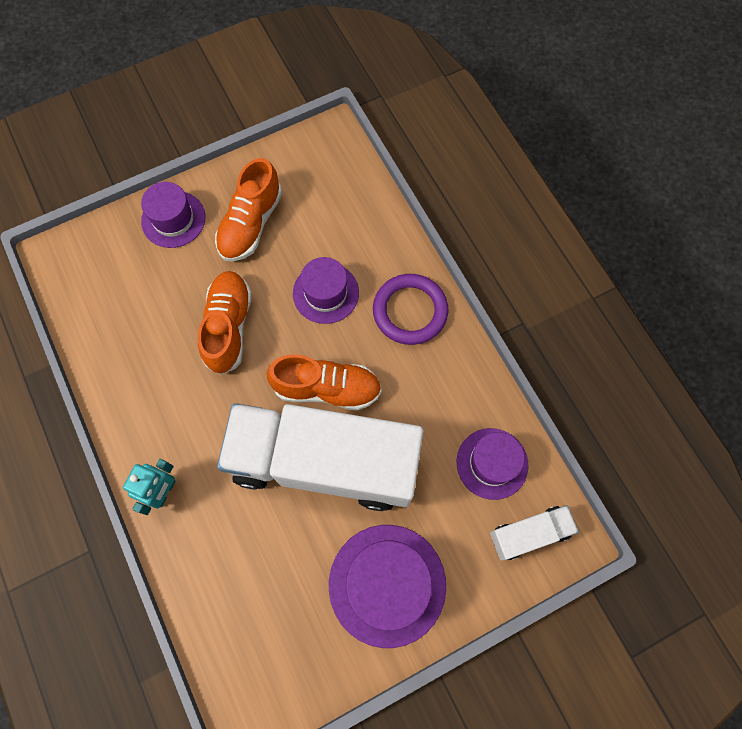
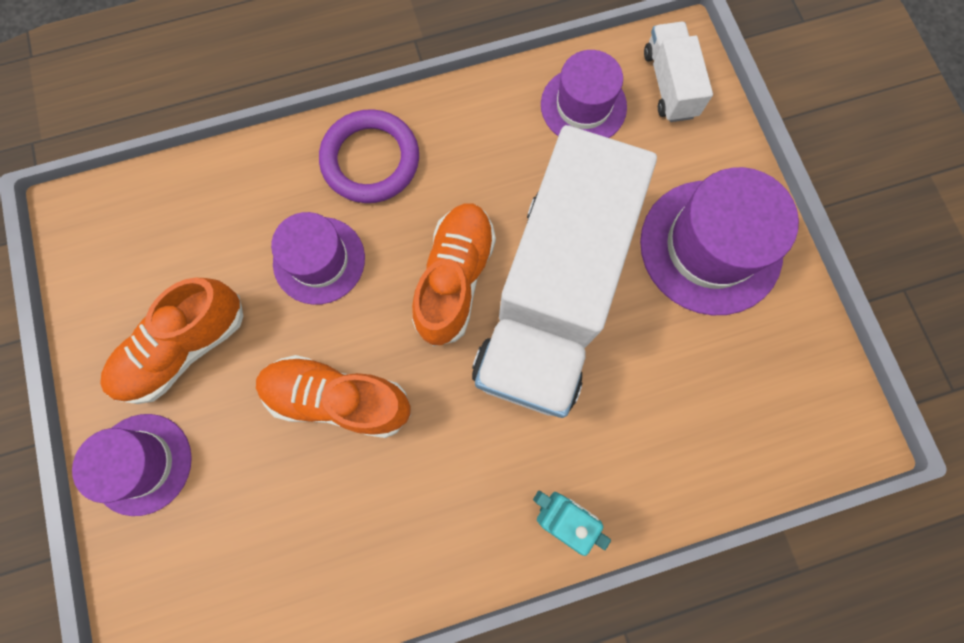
camera: 80 degrees left, 5 degrees up
(251, 224) = (184, 348): orange shoe -> orange shoe turned 105 degrees clockwise

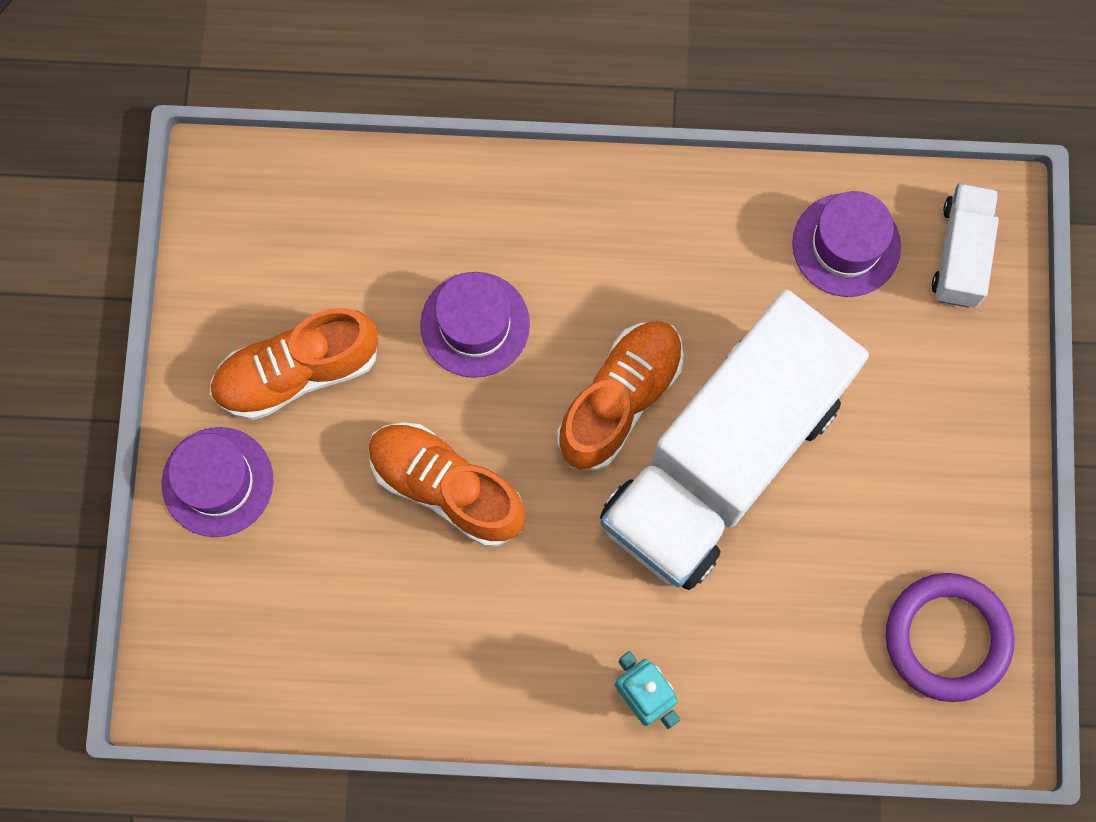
camera: 20 degrees right, 0 degrees up
(370, 160) = (572, 226): purple ring -> purple ring (947, 638)
(710, 247) = (928, 466): purple hat -> none

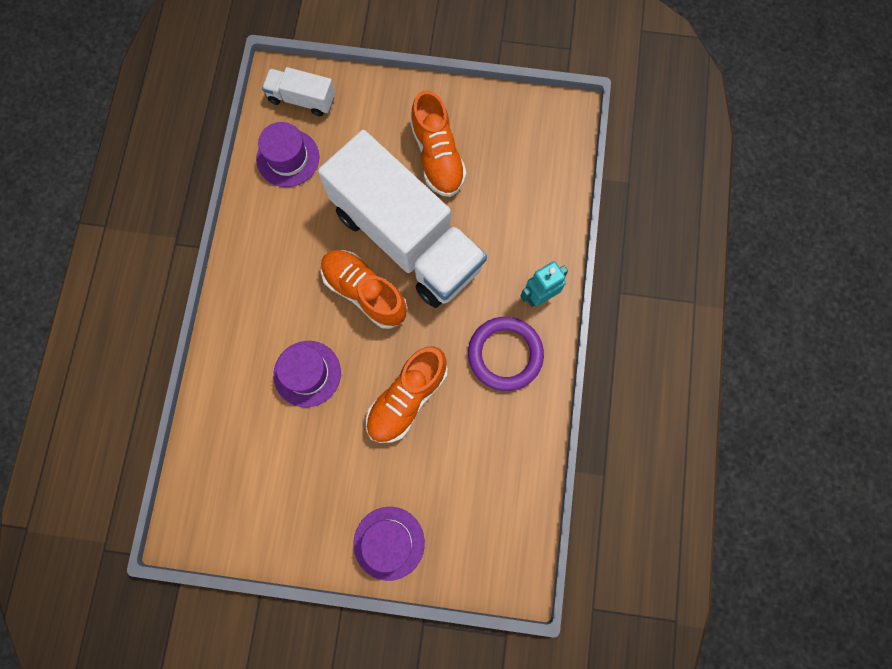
camera: 85 degrees left, 0 degrees up
(297, 372) = (323, 487): orange shoe -> orange shoe (437, 156)
(947, 638) = (517, 133): purple ring -> purple ring (505, 354)

